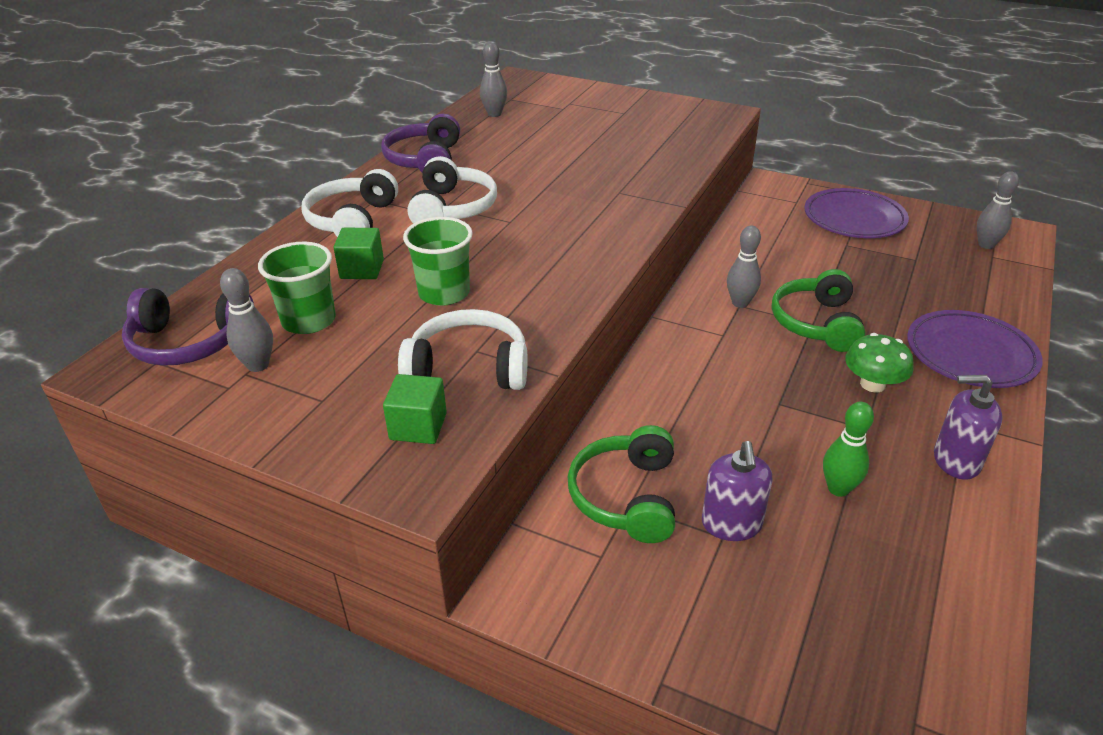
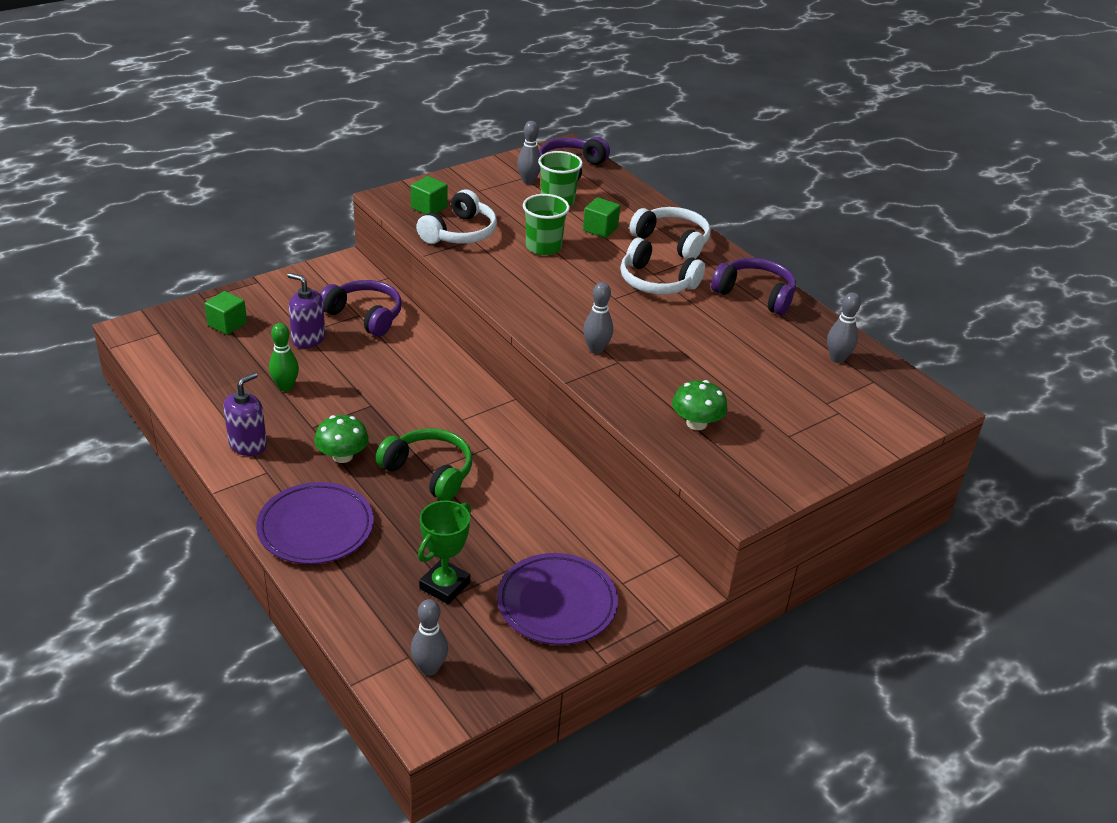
camera: 115 degrees right, 0 degrees up
(626, 496) = (365, 316): green headphones -> purple headphones
(658, 143) = (696, 423): none -> green mushroom
(740, 303) = (491, 448): grey bowling pin -> grey bowling pin (596, 349)
(800, 641) = (227, 324): none -> green cube
(915, 266) = (444, 586): none -> green trophy

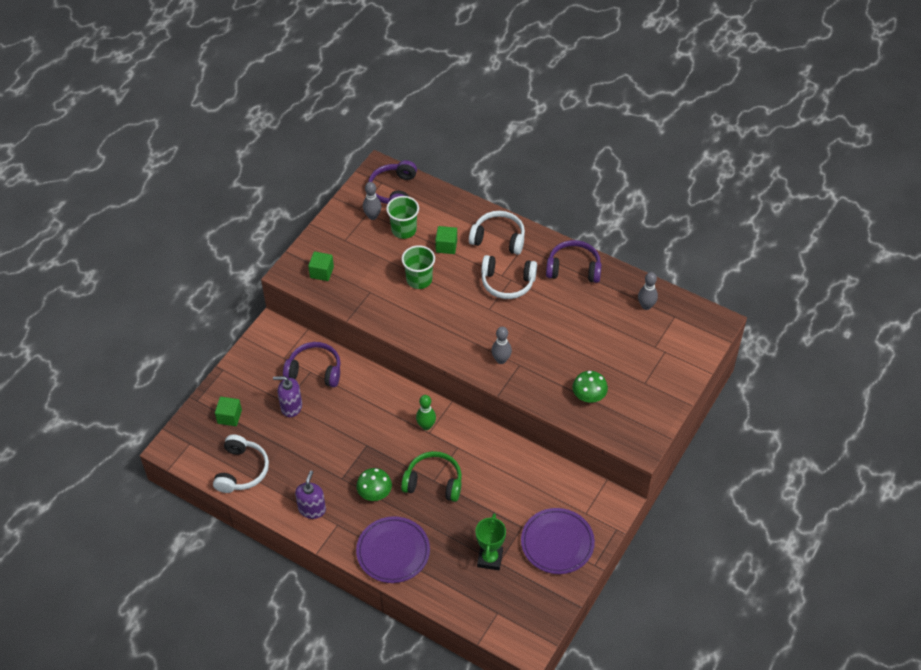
camera: 20 degrees left, 15 degrees up
(285, 387) = (304, 453): green bowling pin -> green bowling pin (426, 426)
(429, 668) = (512, 615): grey bowling pin -> none
(460, 233) = (357, 289): white headphones -> white headphones (242, 470)

